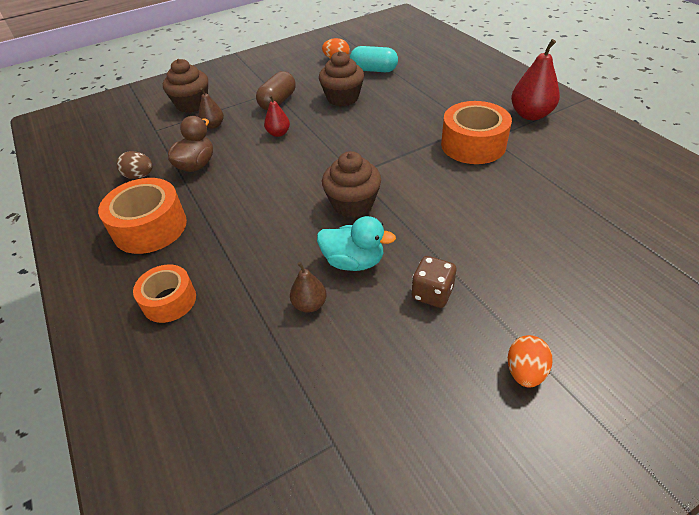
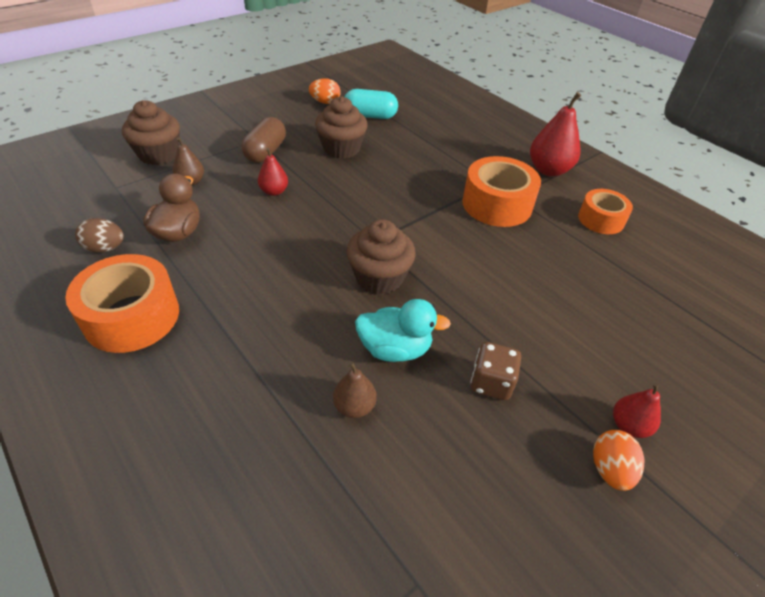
camera: 15 degrees left, 0 degrees up
(169, 301) = (175, 414): orange tape -> orange tape (601, 219)
(553, 337) = (628, 426): none -> red pear

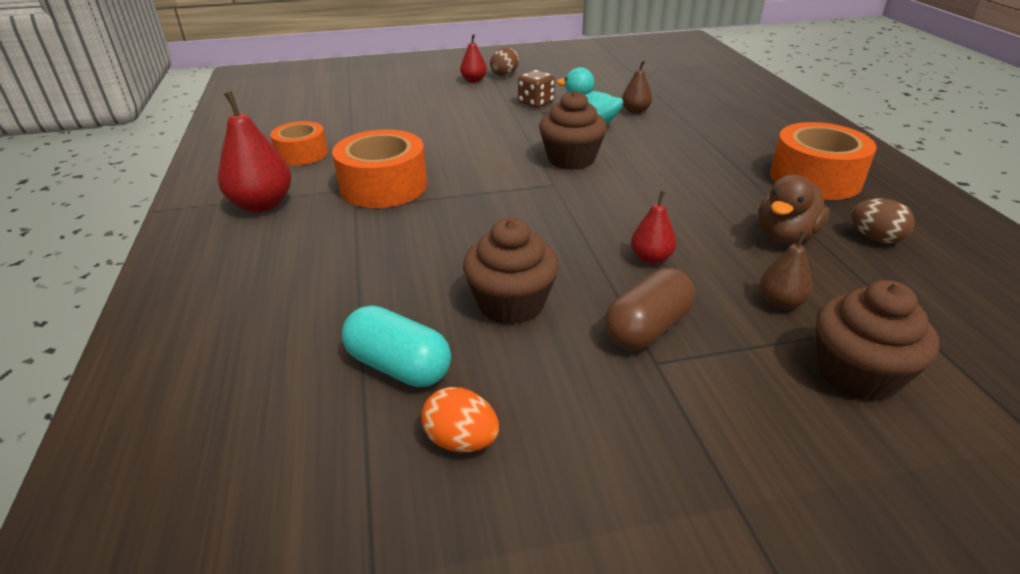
camera: 150 degrees left, 10 degrees down
(610, 469) = (505, 74): orange egg -> brown egg

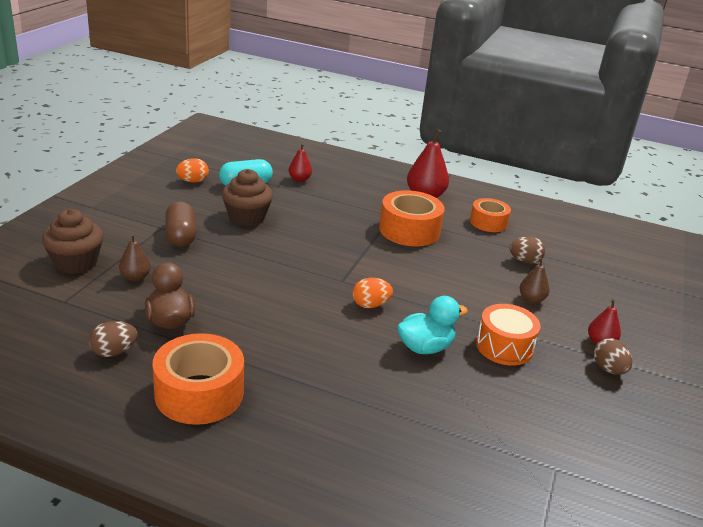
camera: 120 degrees right, 5 degrees down
(375, 122) = (524, 261): none -> brown egg
(536, 103) = (504, 346): brown dice -> orange drum
(571, 159) = (370, 305): brown cupcake -> orange egg
(635, 111) = (431, 391): brown pear -> brown pear (531, 299)
(651, 258) = (222, 266): red pear -> red pear (299, 179)

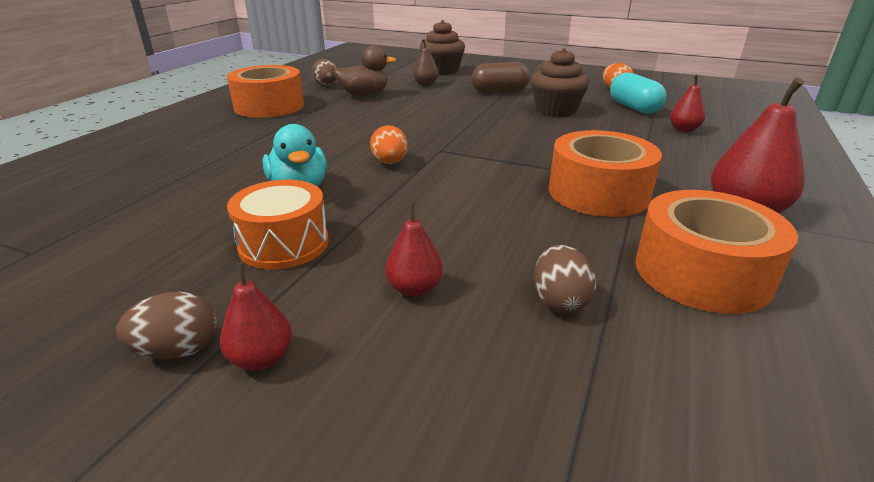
camera: 95 degrees right, 0 degrees up
(488, 222) = (702, 272): orange tape -> orange tape, size x1.57
(531, 299) = (414, 289): brown pear -> red pear

